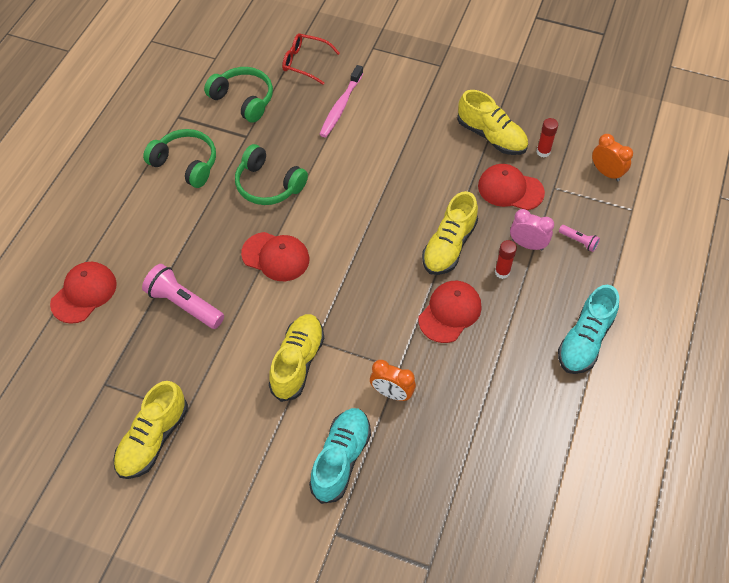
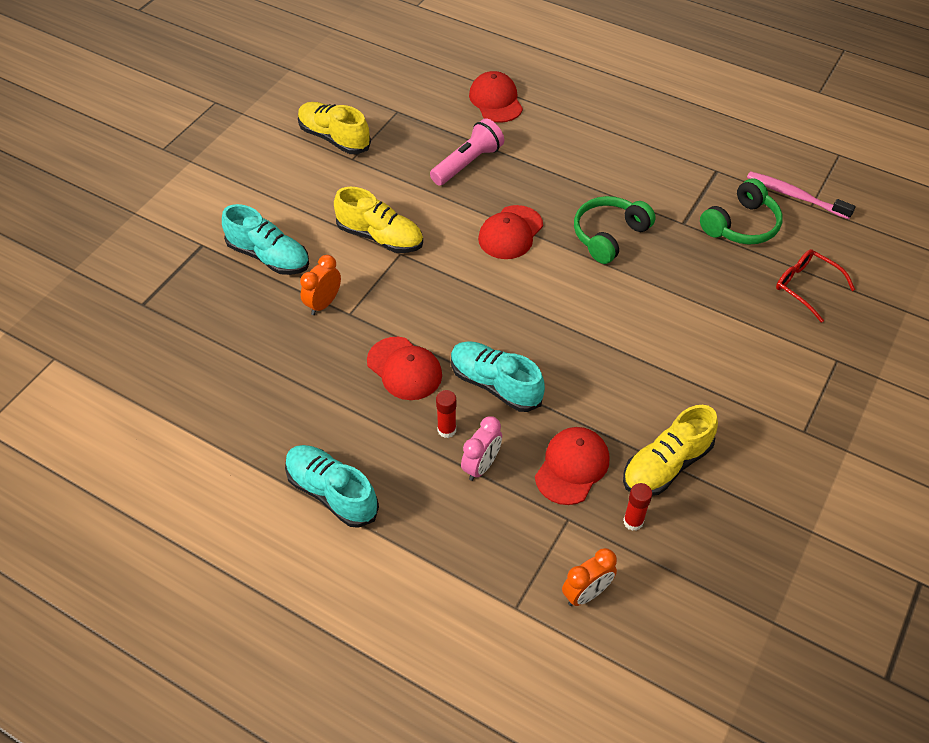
camera: 100 degrees right, 5 degrees down
(84, 293) = (496, 100): red cap -> red cap turned 150 degrees counterclockwise
(186, 164) = (646, 173): green headphones -> none
(305, 62) = (806, 287): red glasses -> red glasses turned 75 degrees counterclockwise
(341, 106) = (727, 312): pink toothbrush -> pink toothbrush (795, 196)
(449, 246) = (495, 384): yellow shoe -> turquoise shoe
(579, 241) = (475, 525): pink flashlight -> none

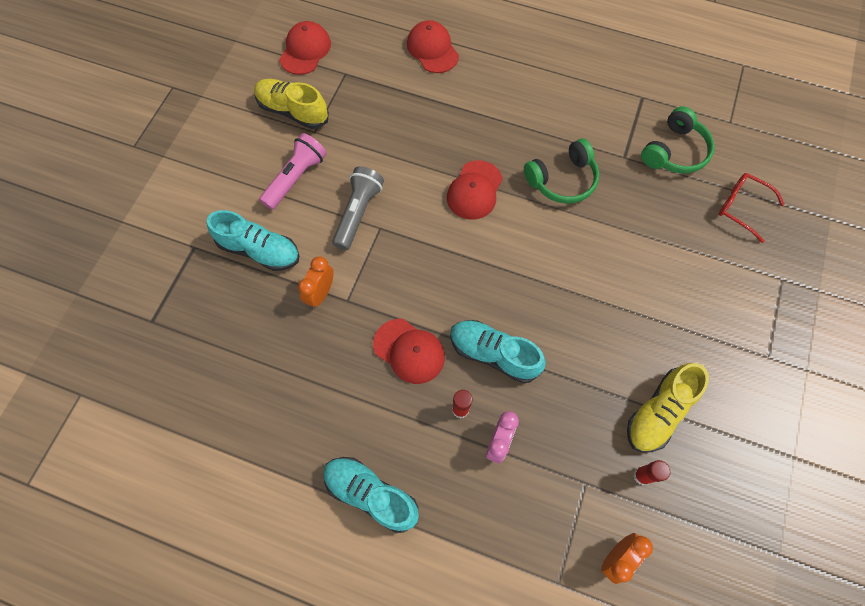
camera: 10 degrees left, 15 degrees up
(380, 237) = (358, 213): yellow shoe -> grey flashlight
(467, 163) = (421, 121): pink flashlight -> pink flashlight (295, 178)
(572, 467) = (578, 428): red cap -> red cap (305, 50)
(609, 235) = (562, 180): green headphones -> green headphones turned 150 degrees counterclockwise
(795, 196) = (714, 114): pink toothbrush -> none

